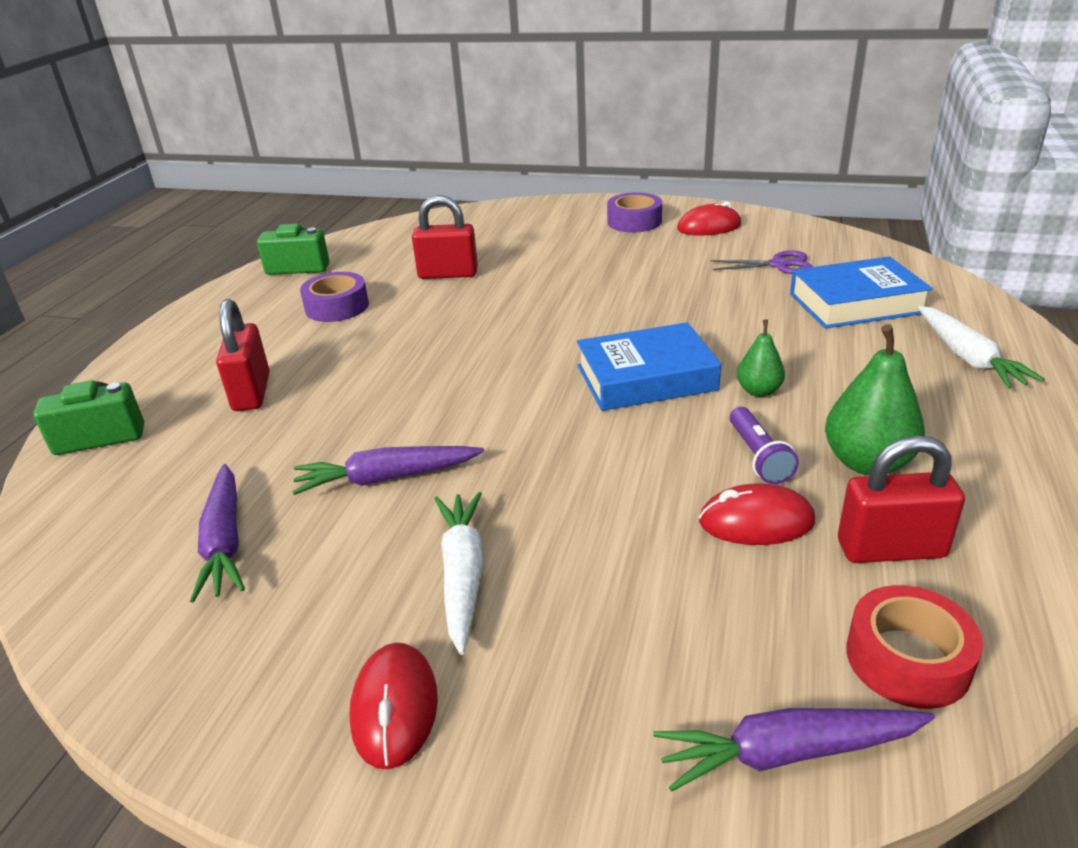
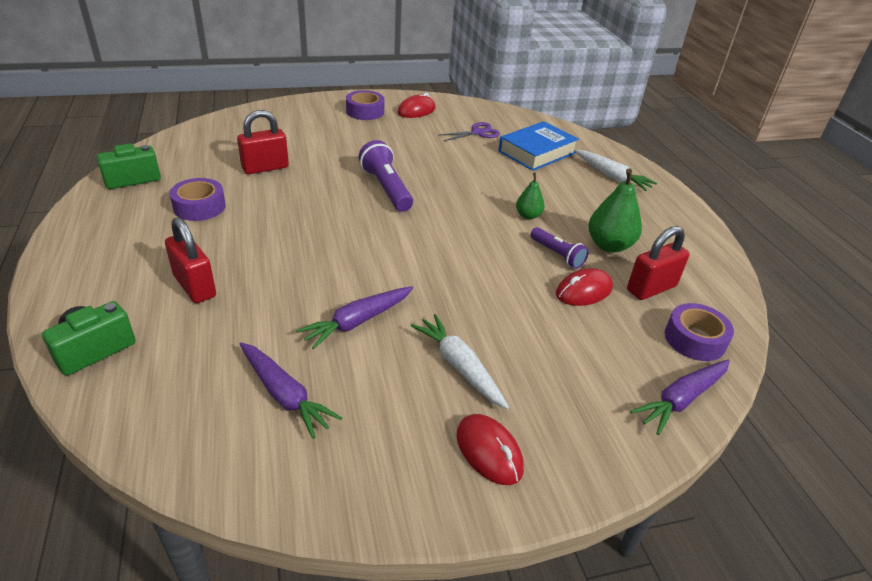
camera: 35 degrees left, 5 degrees up
(576, 320) = (386, 188): none -> purple flashlight
(646, 378) = (461, 220): blue book -> none
(907, 659) = (694, 339): red tape -> purple tape

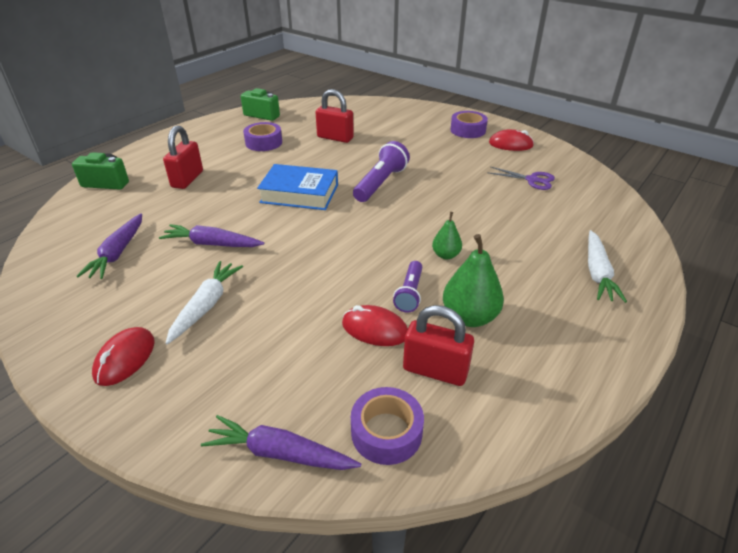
camera: 55 degrees right, 0 degrees up
(537, 152) = (558, 217): blue book -> blue book (299, 193)

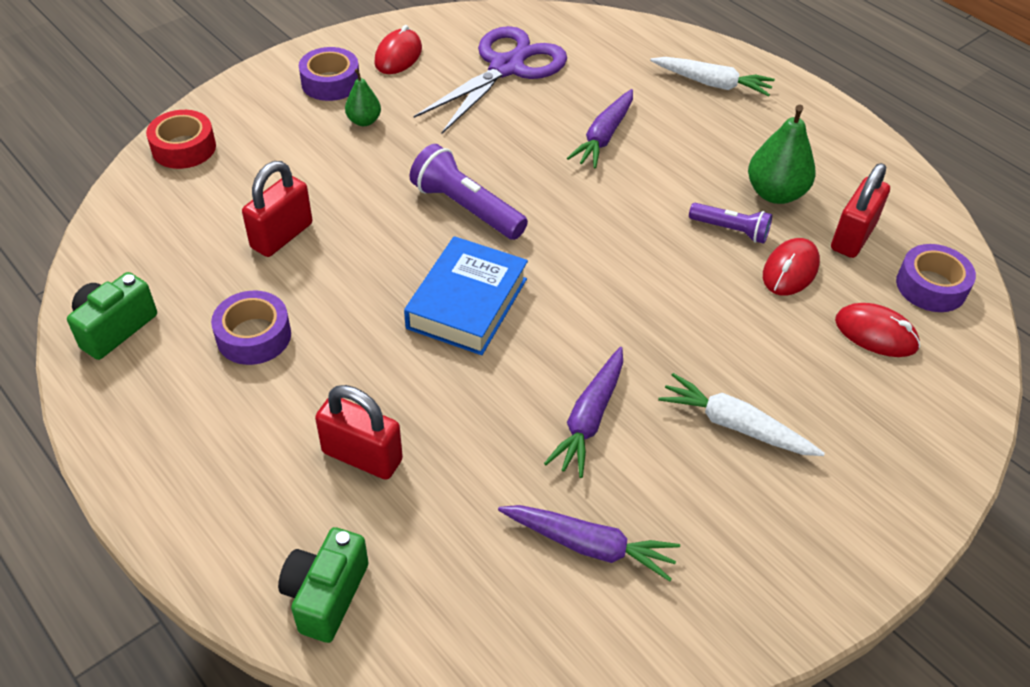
camera: 80 degrees left, 10 degrees up
(125, 358) = (832, 510): red mouse -> red mouse (876, 334)
(280, 453) = (960, 366): purple carrot -> purple carrot (604, 136)
(388, 106) = (184, 148): none -> red tape
(446, 255) = (661, 184): green pear -> green pear (364, 121)
(532, 180) = (506, 68): purple scissors -> purple scissors, size x1.99

